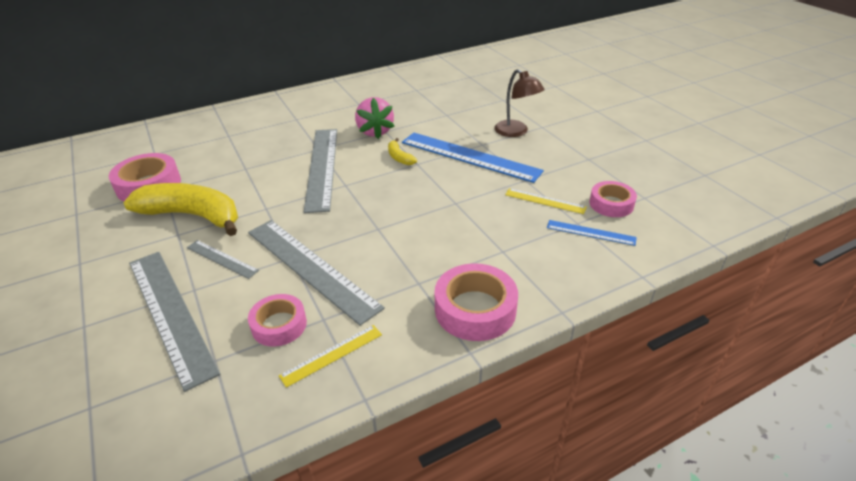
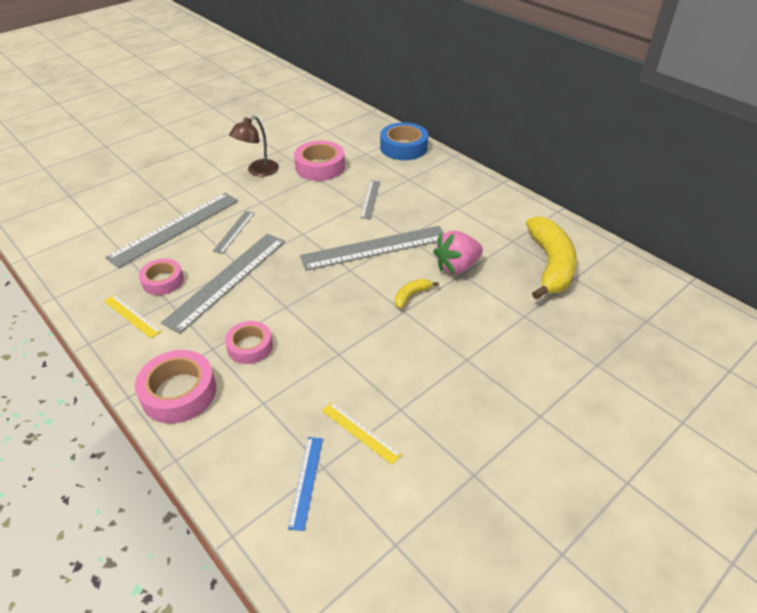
camera: 75 degrees right, 5 degrees up
(169, 130) = (403, 147): none -> blue tape
(193, 216) = (285, 200): yellow banana -> yellow banana (550, 265)
(242, 160) = (370, 199): none -> grey ruler
(469, 156) = (434, 351): blue ruler -> none
(516, 132) = (512, 388): brown lamp -> brown lamp (258, 171)
(545, 201) = (360, 432): yellow ruler -> yellow ruler turned 60 degrees counterclockwise
(611, 204) = (370, 503): pink tape -> pink tape (250, 346)

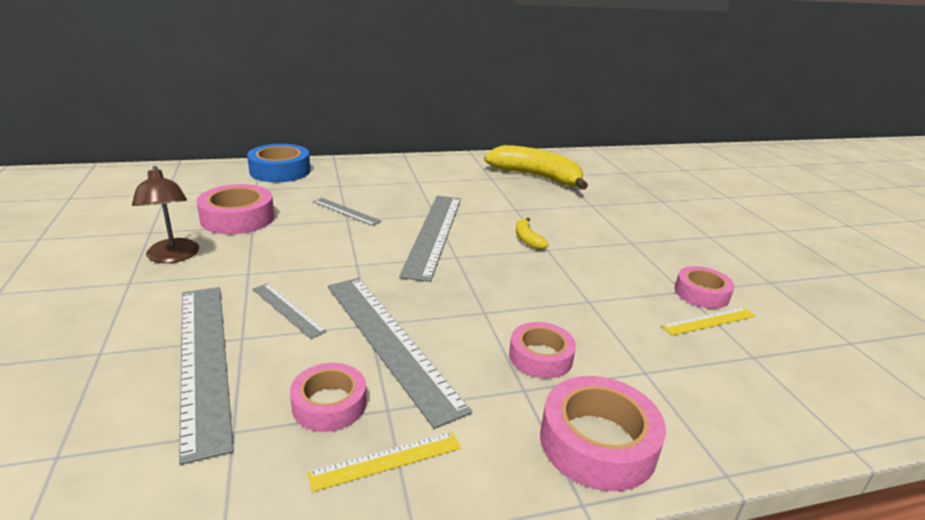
camera: 65 degrees left, 15 degrees down
(306, 481) = (773, 373): blue ruler -> none
(405, 422) = (701, 293): none -> pink tape
(456, 266) = (504, 208): pink strawberry -> none

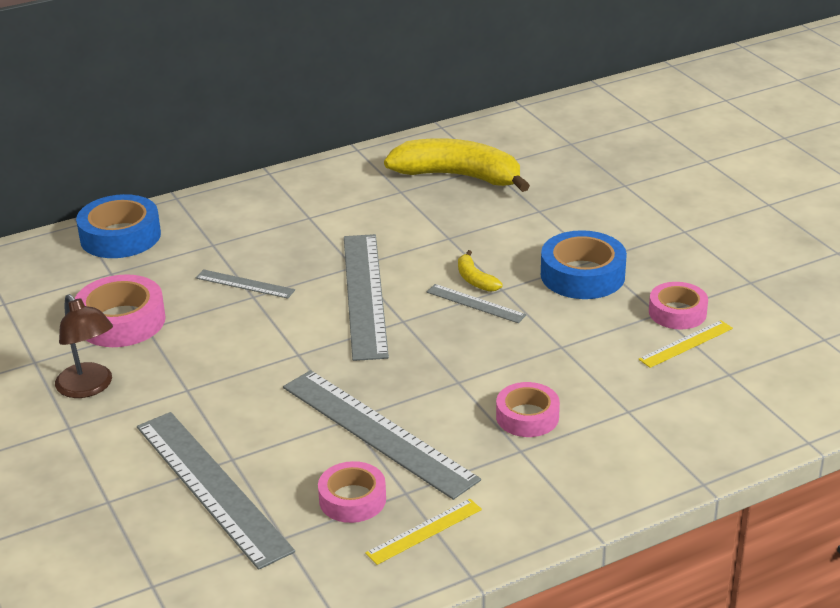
camera: 10 degrees left, 5 degrees up
(287, 309) = (257, 421): grey ruler -> grey ruler (475, 303)
(597, 442) = (595, 481): pink tape -> none
(618, 251) = (582, 275): none -> blue tape

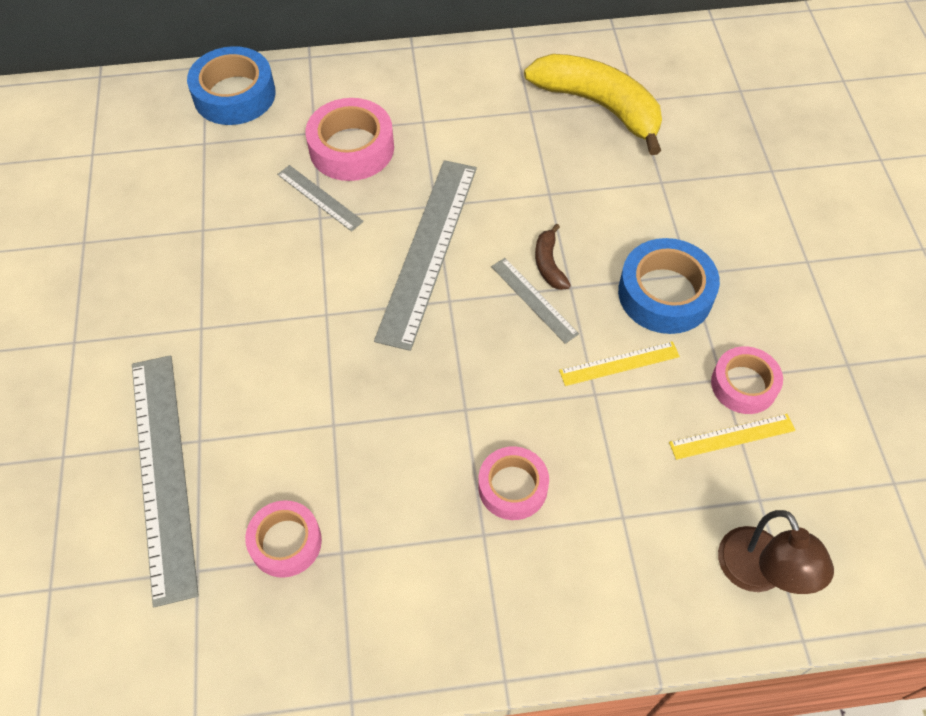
camera: 20 degrees right, 25 degrees up
(89, 387) = (115, 294): brown lamp -> brown lamp (758, 574)
(121, 321) = (184, 212): pink tape -> pink tape (351, 148)
(378, 432) = (353, 454): grey ruler -> none
(424, 531) = (334, 616): yellow ruler -> yellow ruler (619, 363)
(475, 279) = (549, 264): yellow banana -> brown banana

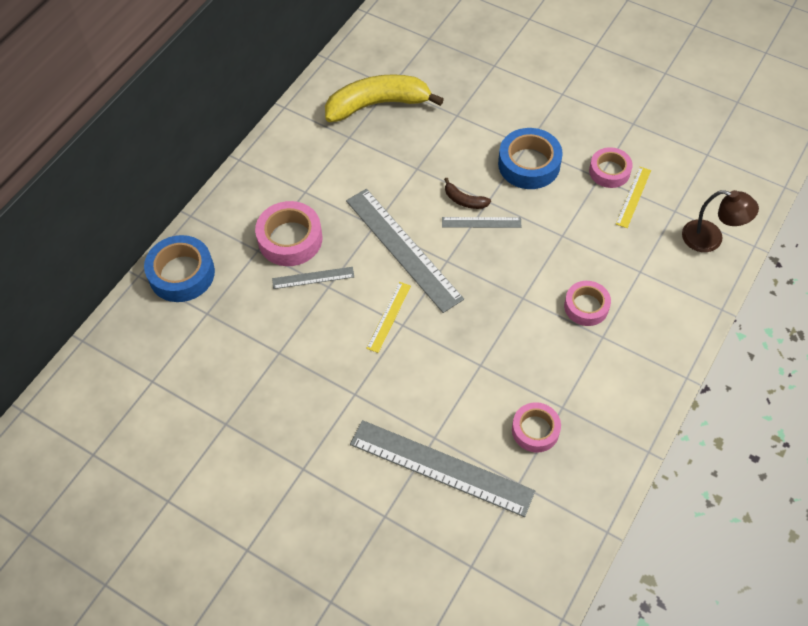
camera: 50 degrees left, 0 degrees up
(619, 363) = (553, 213): yellow ruler -> yellow ruler (389, 316)

